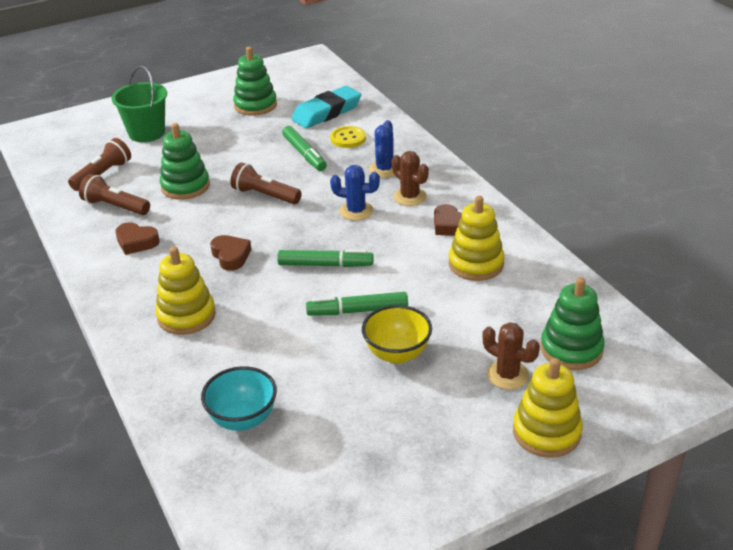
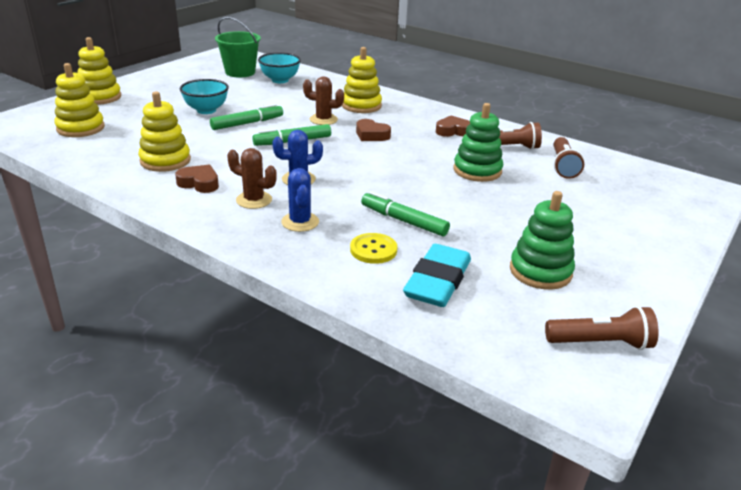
camera: 150 degrees right, 5 degrees down
(146, 133) = (599, 209): green bucket -> green bucket (240, 72)
(265, 195) = (396, 176): brown flashlight -> brown flashlight (600, 343)
(397, 354) = (206, 110): yellow bowl -> turquoise bowl
(507, 375) = (127, 112): brown cactus -> brown cactus (323, 119)
(571, 349) = (80, 128): green stacking toy -> yellow stacking toy

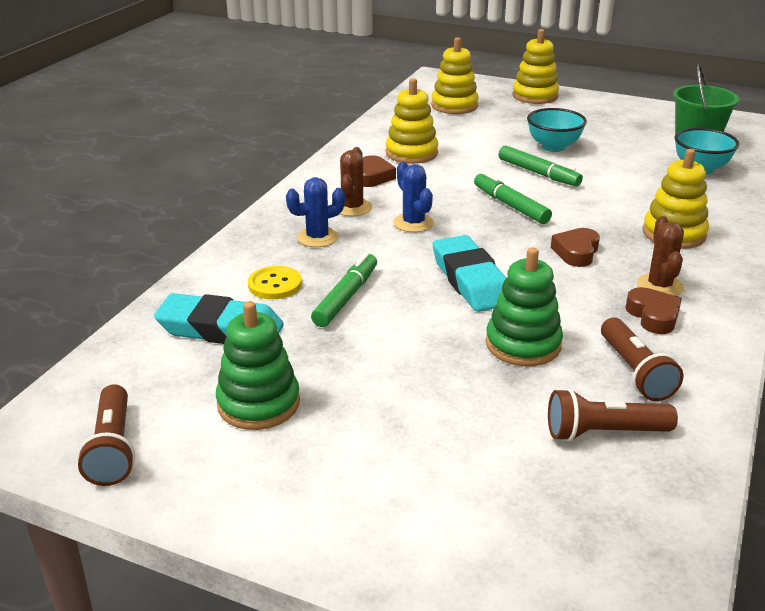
camera: 80 degrees right, 0 degrees up
(323, 119) = (595, 214): brown cactus -> brown cactus (659, 286)
(395, 173) = (470, 280): none -> turquoise eraser

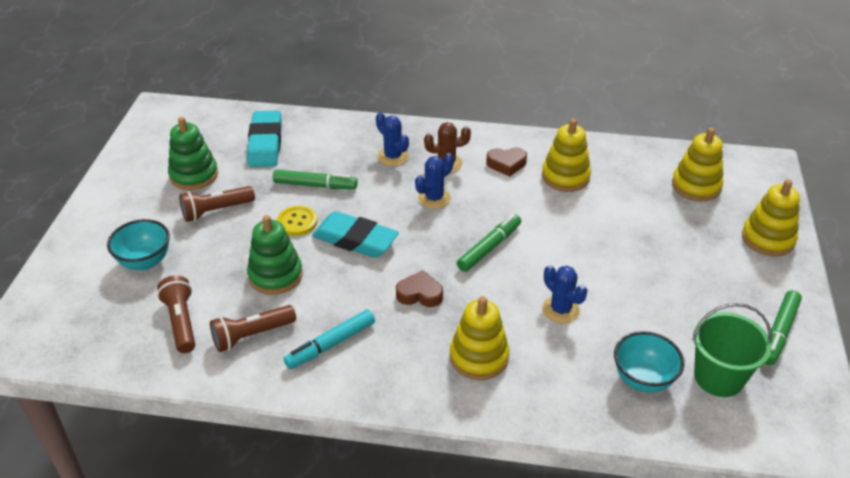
camera: 75 degrees right, 10 degrees up
(113, 448) = (151, 138): brown flashlight -> brown flashlight (216, 211)
(275, 284) = (322, 152): yellow button -> yellow button (297, 222)
(470, 280) = (355, 240): turquoise eraser -> turquoise eraser turned 60 degrees clockwise
(538, 173) = (565, 259): green marker -> green marker (779, 332)
(553, 147) = (634, 264): turquoise bowl -> turquoise bowl (145, 261)
(610, 187) = (560, 310): none -> blue cactus
(653, 316) = (331, 344): brown heart -> turquoise marker
(659, 286) = (379, 348): brown cactus -> none

